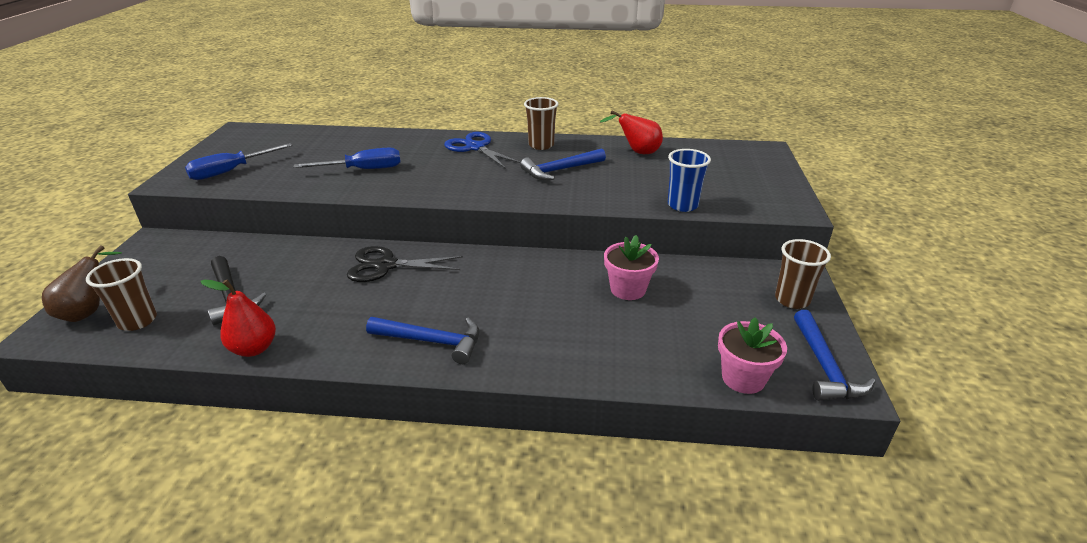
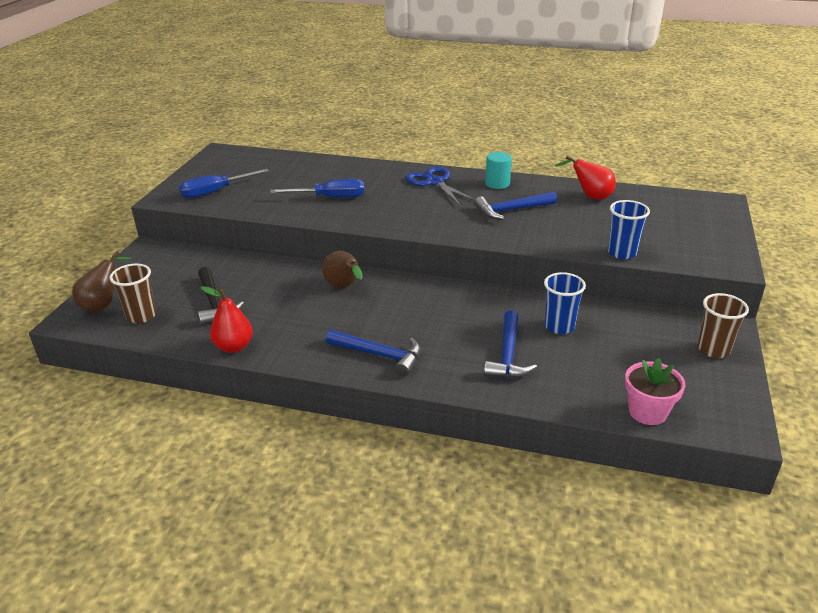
camera: 10 degrees right, 0 degrees up
(386, 265) = (344, 287): black scissors -> brown pear
(541, 145) = (497, 184): brown cup -> turquoise cylinder
(628, 289) = (559, 326): pink flower pot -> blue cup
(824, 366) = (726, 410): blue hammer -> blue hammer (508, 354)

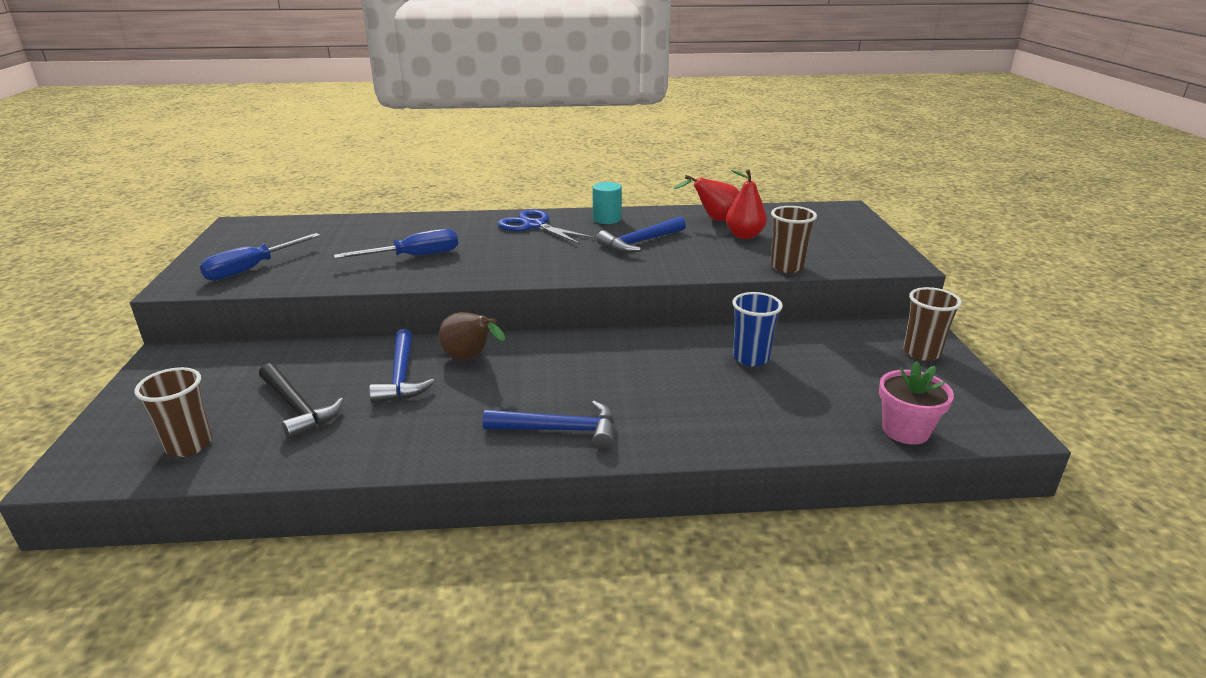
camera: 20 degrees left, 5 degrees down
(103, 305) = (119, 441): brown pear -> none
(234, 347) = (352, 459): red pear -> red pear (744, 236)
(508, 354) = (714, 399): blue hammer -> blue hammer (401, 376)
(622, 253) = (786, 267): blue cup -> brown cup

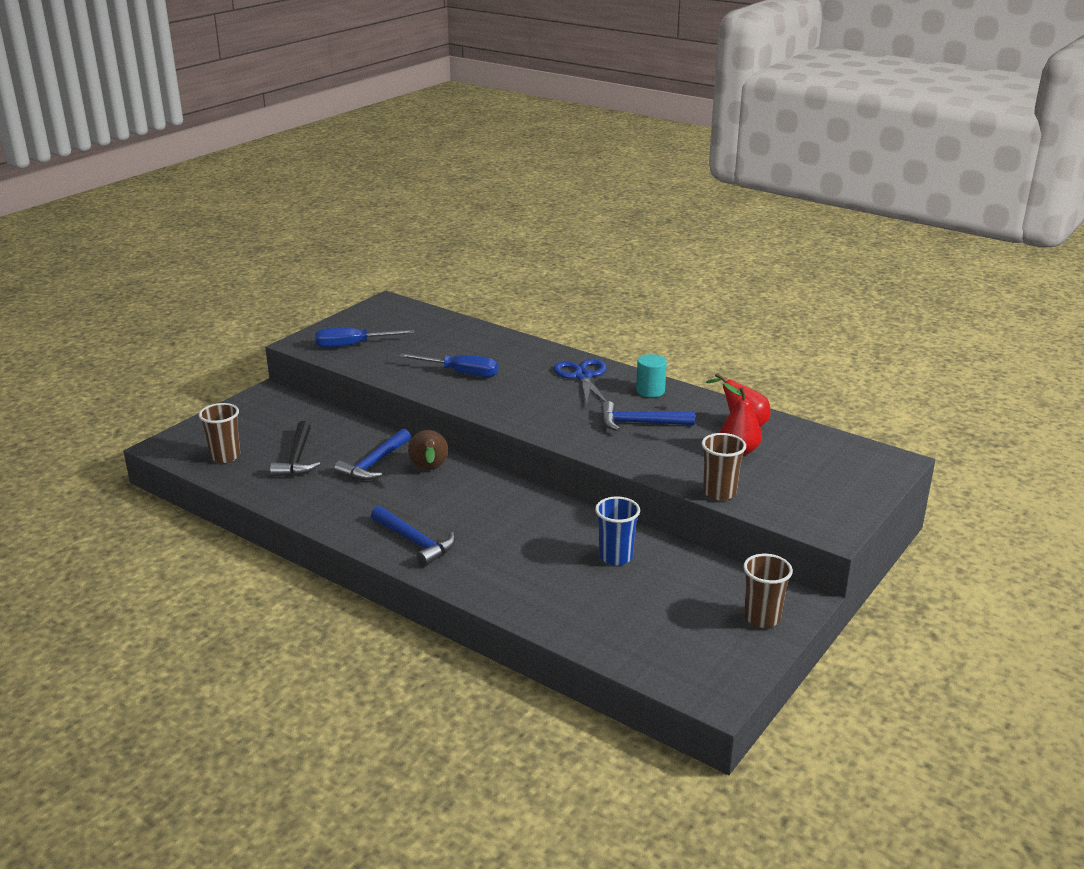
camera: 40 degrees right, 0 degrees up
(905, 430) = (634, 657): pink flower pot -> none

